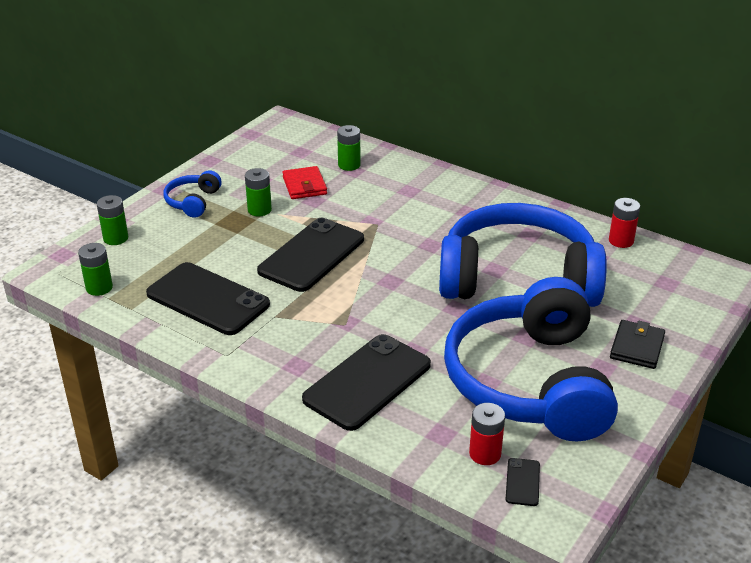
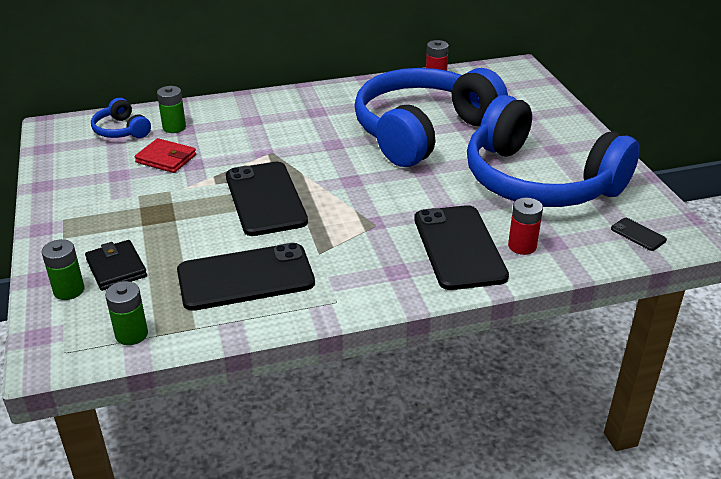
camera: 50 degrees left, 0 degrees up
(193, 202) = (89, 222): blue headphones -> blue headphones (121, 130)
(259, 210) = (162, 194): green battery -> none
(485, 454) = (594, 235): red battery -> red battery (522, 246)
(637, 347) = (550, 128): black wallet -> black wallet (116, 268)

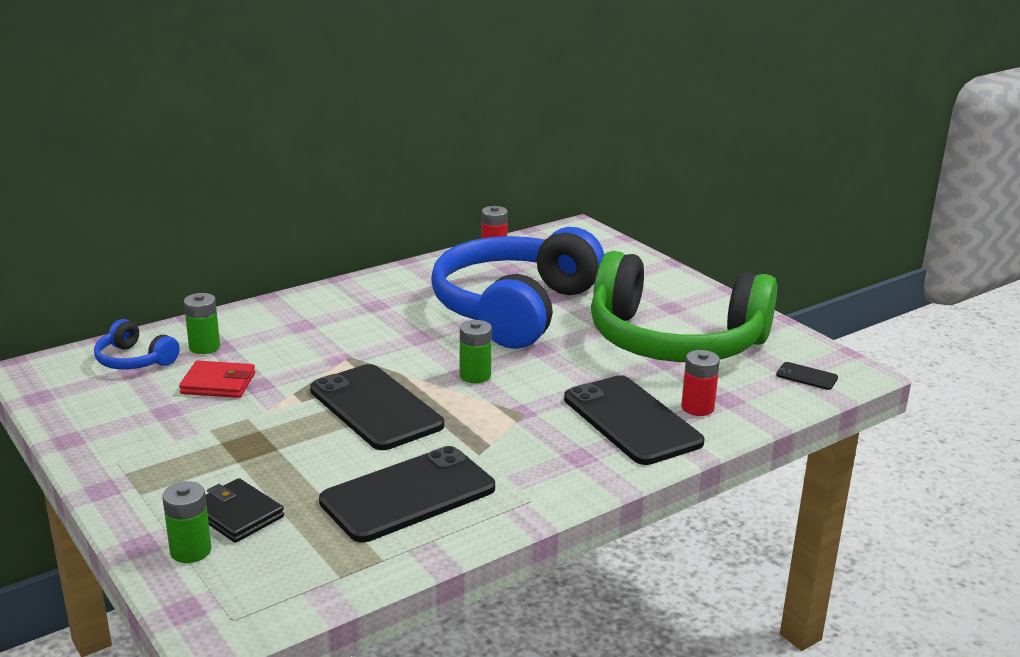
camera: 20 degrees left, 10 degrees down
(131, 334) = (307, 582): green battery -> green battery (475, 376)
(539, 181) = (675, 341): blue headphones -> green headphones

